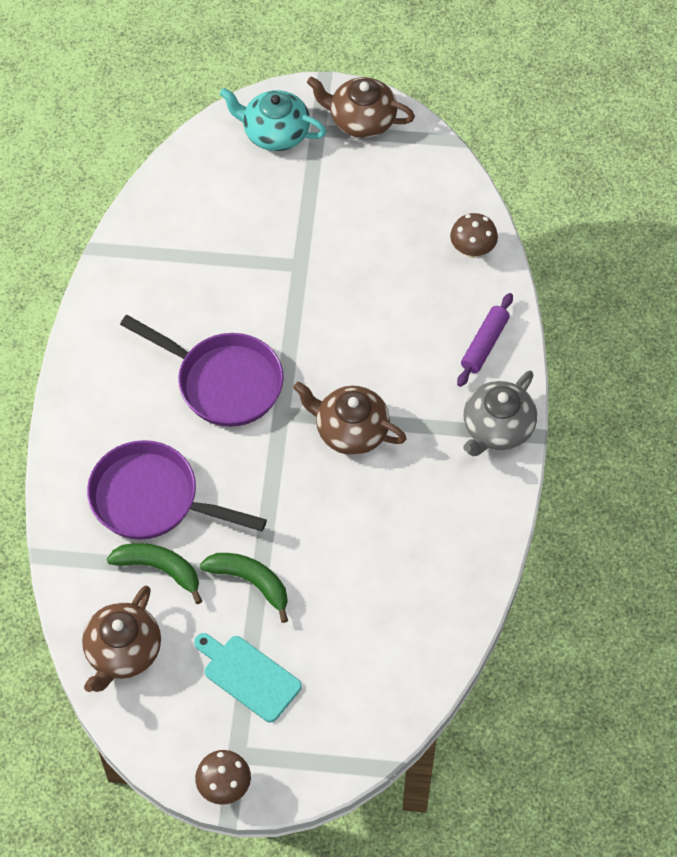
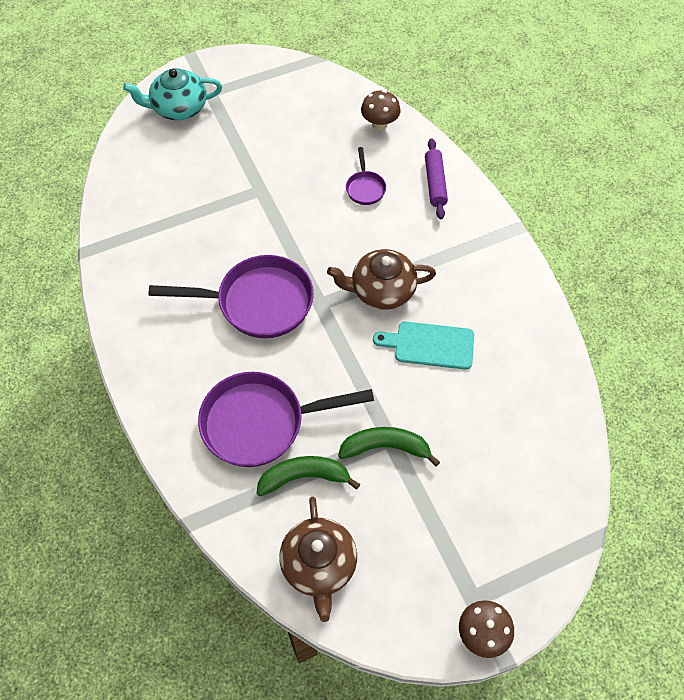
camera: 30 degrees left, 0 degrees up
(248, 676) = (436, 526): turquoise cutting board -> turquoise cutting board (429, 345)
(361, 120) = (238, 73): brown teapot -> none
(408, 314) = (365, 188): none -> purple pan
(497, 428) = (486, 236): grey teapot -> none

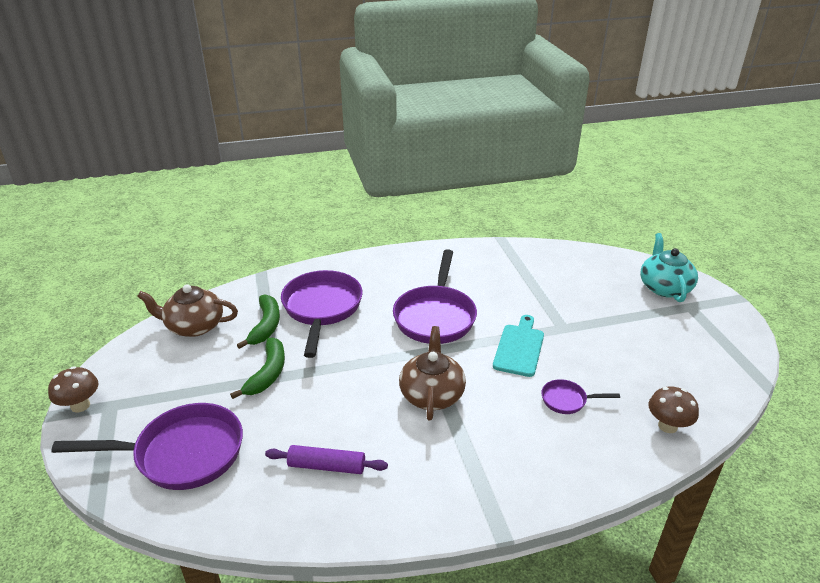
camera: 100 degrees right, 25 degrees down
(429, 345) = (358, 419): turquoise cutting board -> turquoise cutting board (519, 348)
(435, 183) = (575, 462): purple rolling pin -> purple rolling pin (327, 466)
(514, 490) = (182, 453): none -> purple pan

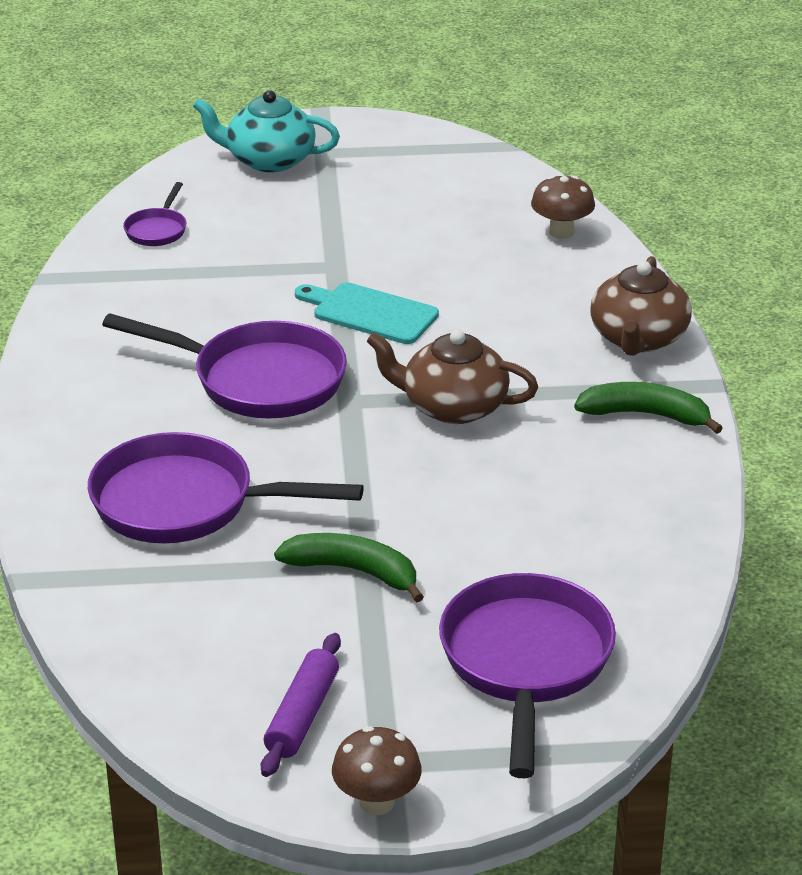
camera: 80 degrees left, 0 degrees up
(194, 326) = (177, 668): brown teapot -> brown teapot (638, 338)
(266, 326) = (213, 573): green banana -> green banana (646, 415)
(327, 466) = (579, 515): purple rolling pin -> purple rolling pin (302, 715)
(567, 400) = (496, 294): purple pan -> purple pan (157, 230)

